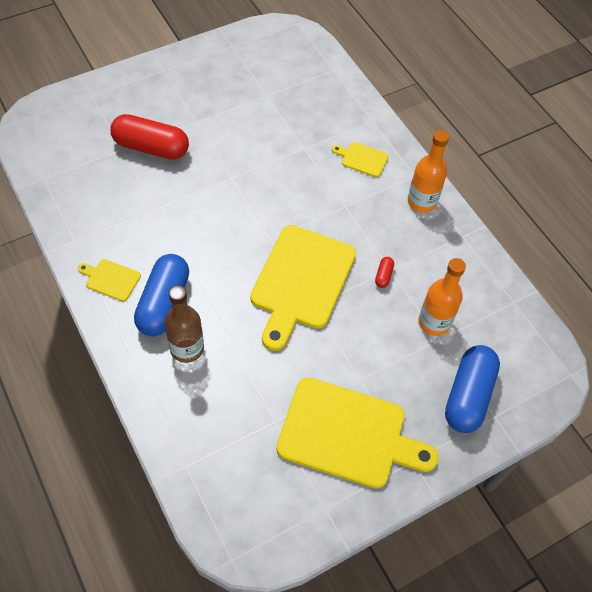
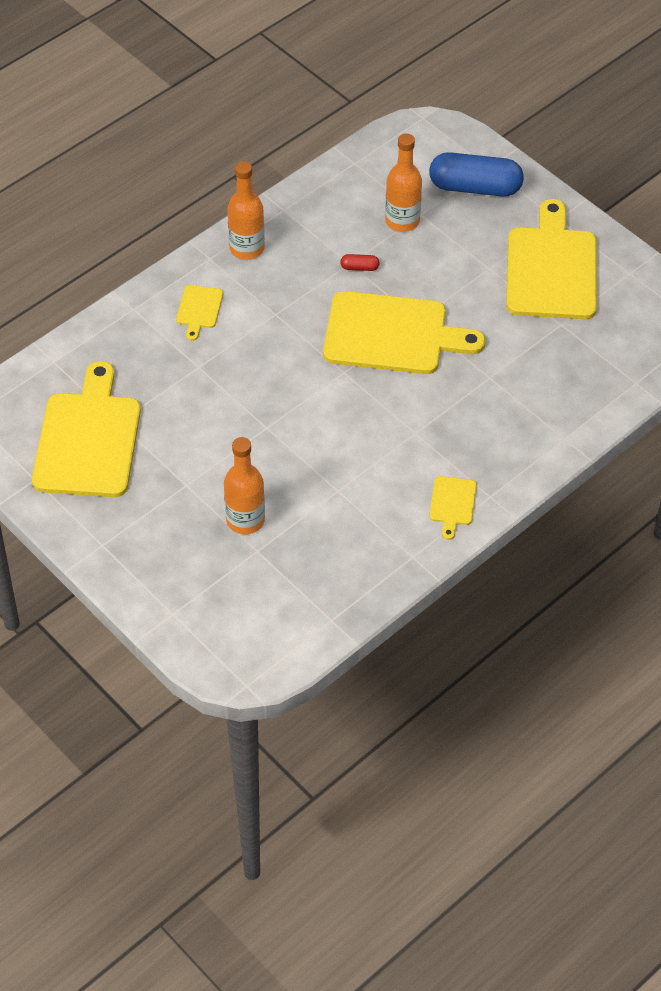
camera: 100 degrees left, 5 degrees down
(151, 147) = (245, 520): red capsule -> orange bottle
(164, 303) = (465, 447): blue capsule -> none
(187, 348) = (511, 413): brown bottle -> none
(256, 77) = (88, 439): none -> yellow cutting board

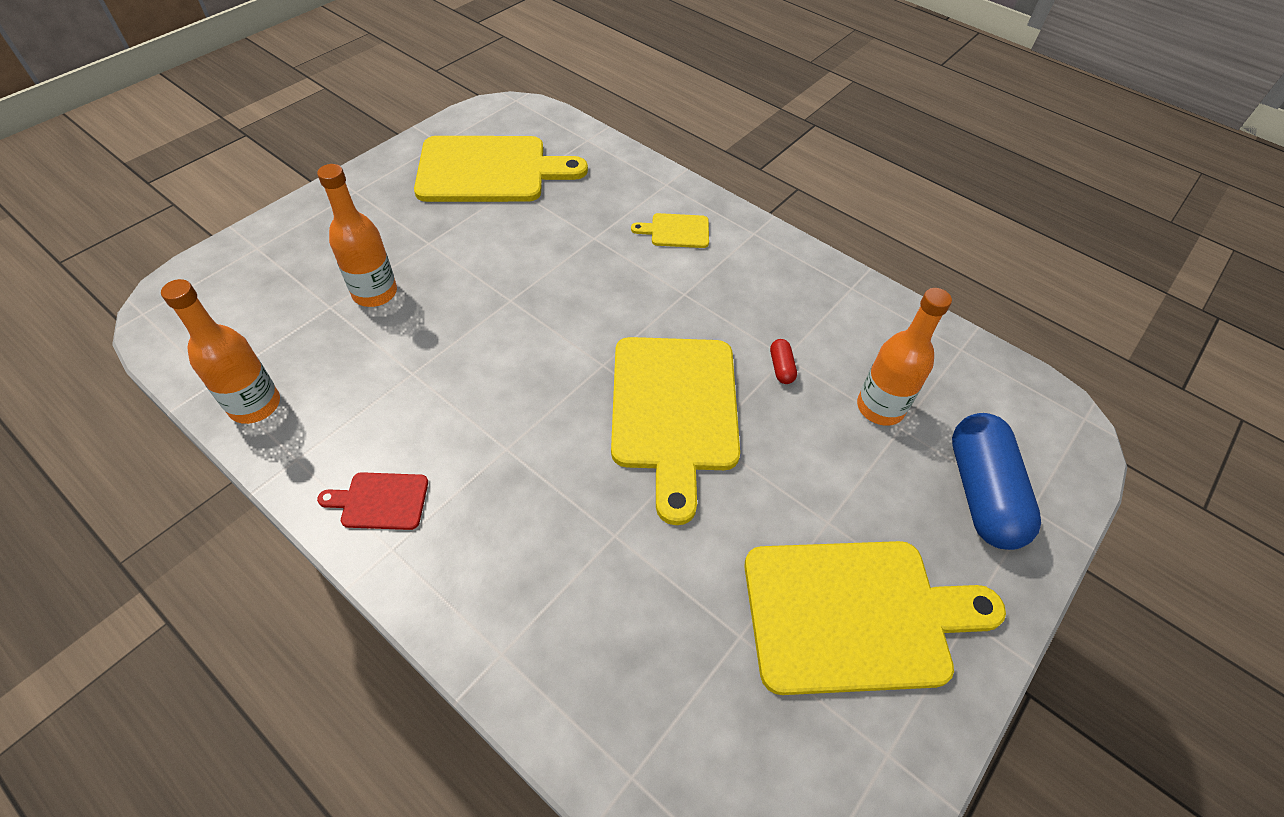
camera: 80 degrees right, 0 degrees up
(247, 248) = (778, 261): orange bottle -> orange bottle (255, 405)
(452, 504) = (380, 501): yellow cutting board -> red cutting board

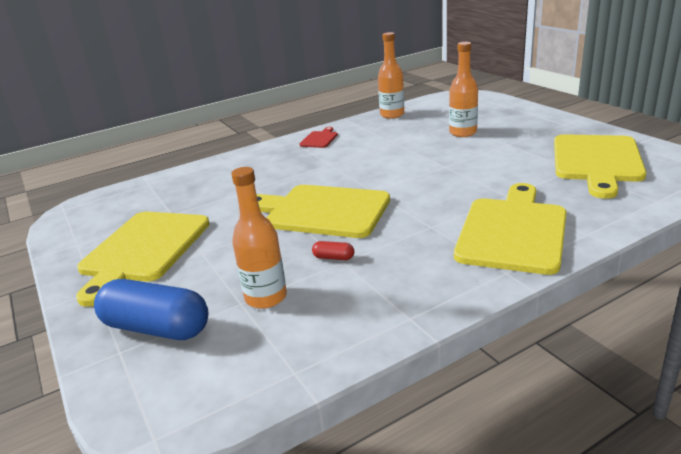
camera: 115 degrees right, 25 degrees down
(676, 231) = (512, 231): yellow cutting board -> yellow cutting board, size x2.27

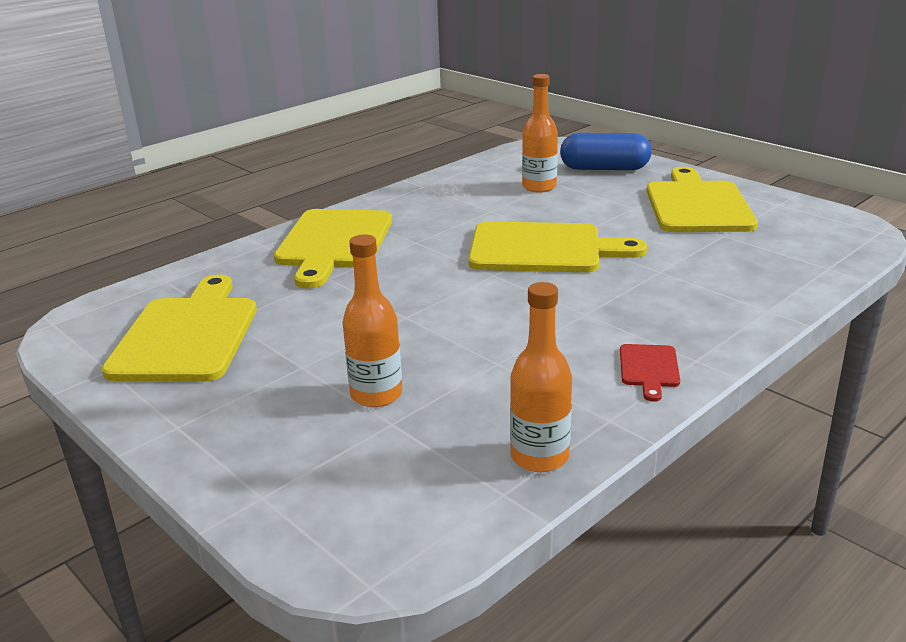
camera: 165 degrees right, 0 degrees up
(333, 257) = (501, 212): red capsule -> none

